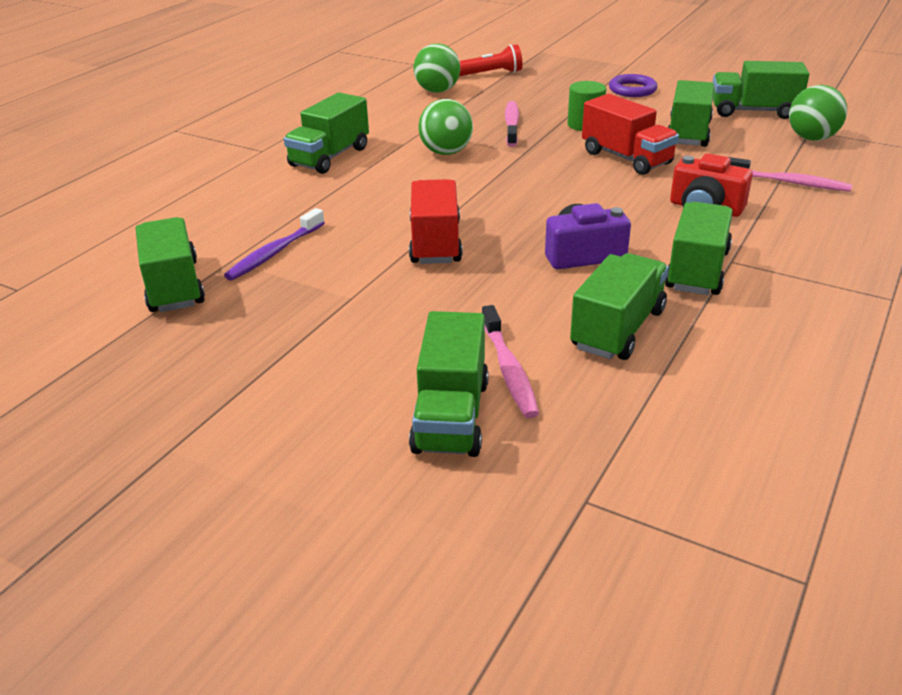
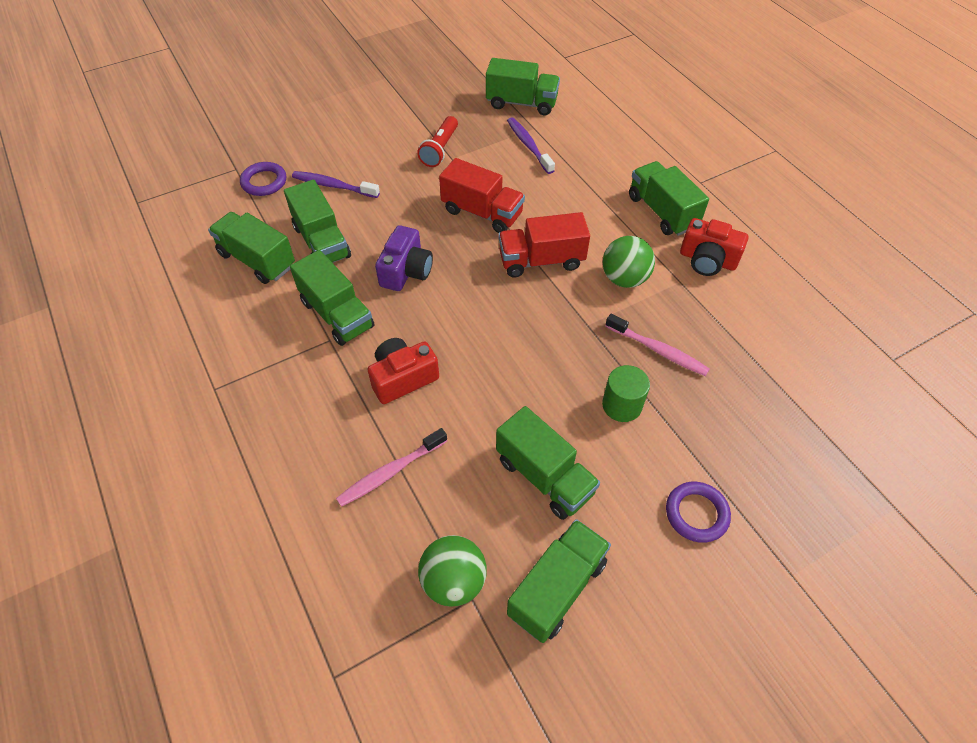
camera: 120 degrees right, 20 degrees up
(379, 128) = (707, 260): none -> red camera
(437, 91) = (787, 339): green ball -> none
(451, 416) = (323, 154): green truck -> green truck (257, 260)
(490, 74) = (823, 409): red flashlight -> red flashlight (440, 149)
(509, 370) = (333, 186): pink toothbrush -> purple toothbrush
(577, 445) = (264, 182): none -> purple ring
(626, 158) = (526, 388): red truck -> red truck (541, 260)

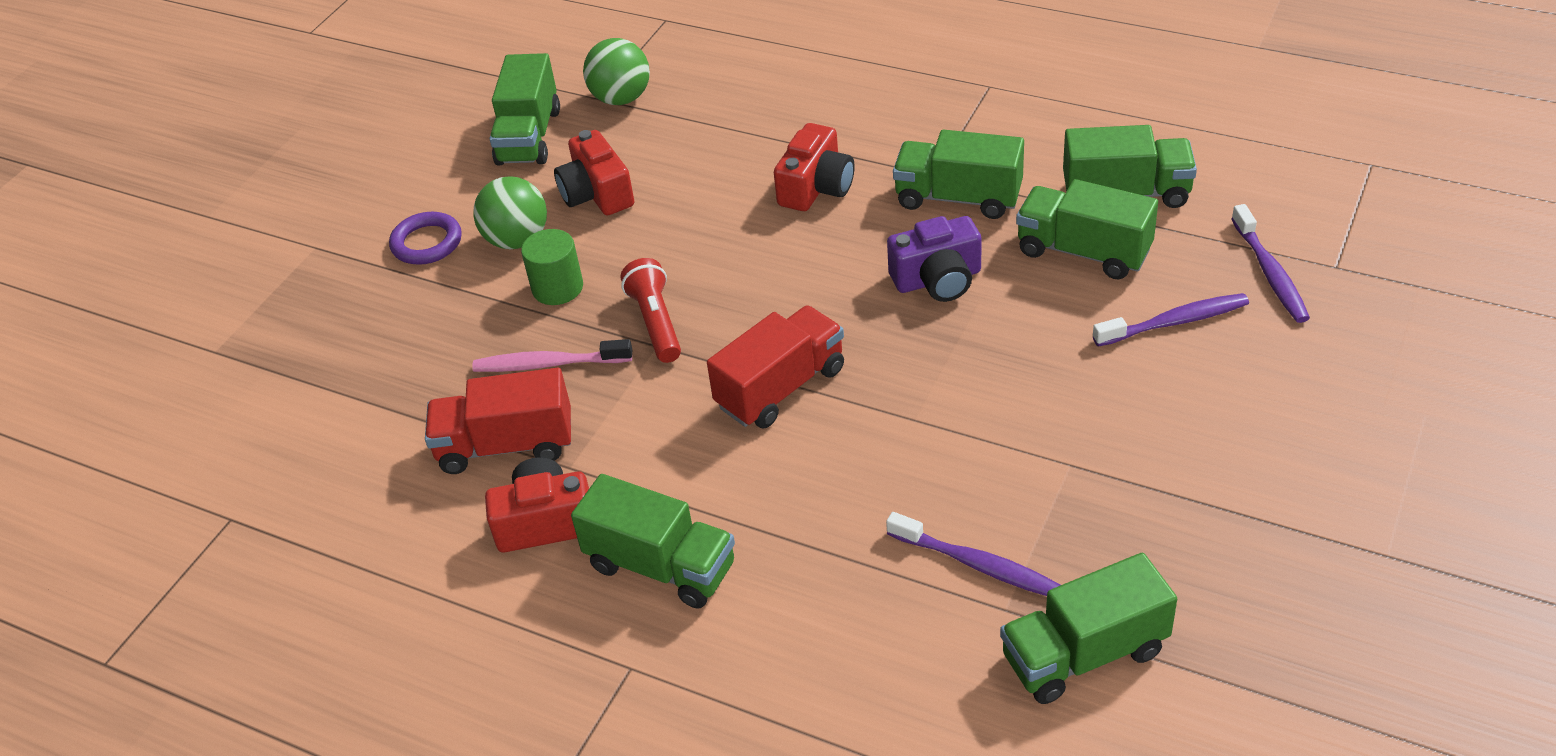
camera: 150 degrees right, 10 degrees down
(264, 182) = (1270, 273): purple ring -> purple toothbrush
(390, 472) = (747, 124): pink toothbrush -> none
(406, 271) = (938, 279): purple camera -> purple camera turned 90 degrees counterclockwise
(440, 149) = (1106, 468): red flashlight -> red flashlight (656, 322)
(482, 213) = (927, 406): red truck -> red truck (506, 445)
(544, 476) = (597, 194): green truck -> red camera
(624, 279) = (649, 427): green ball -> green ball (517, 240)

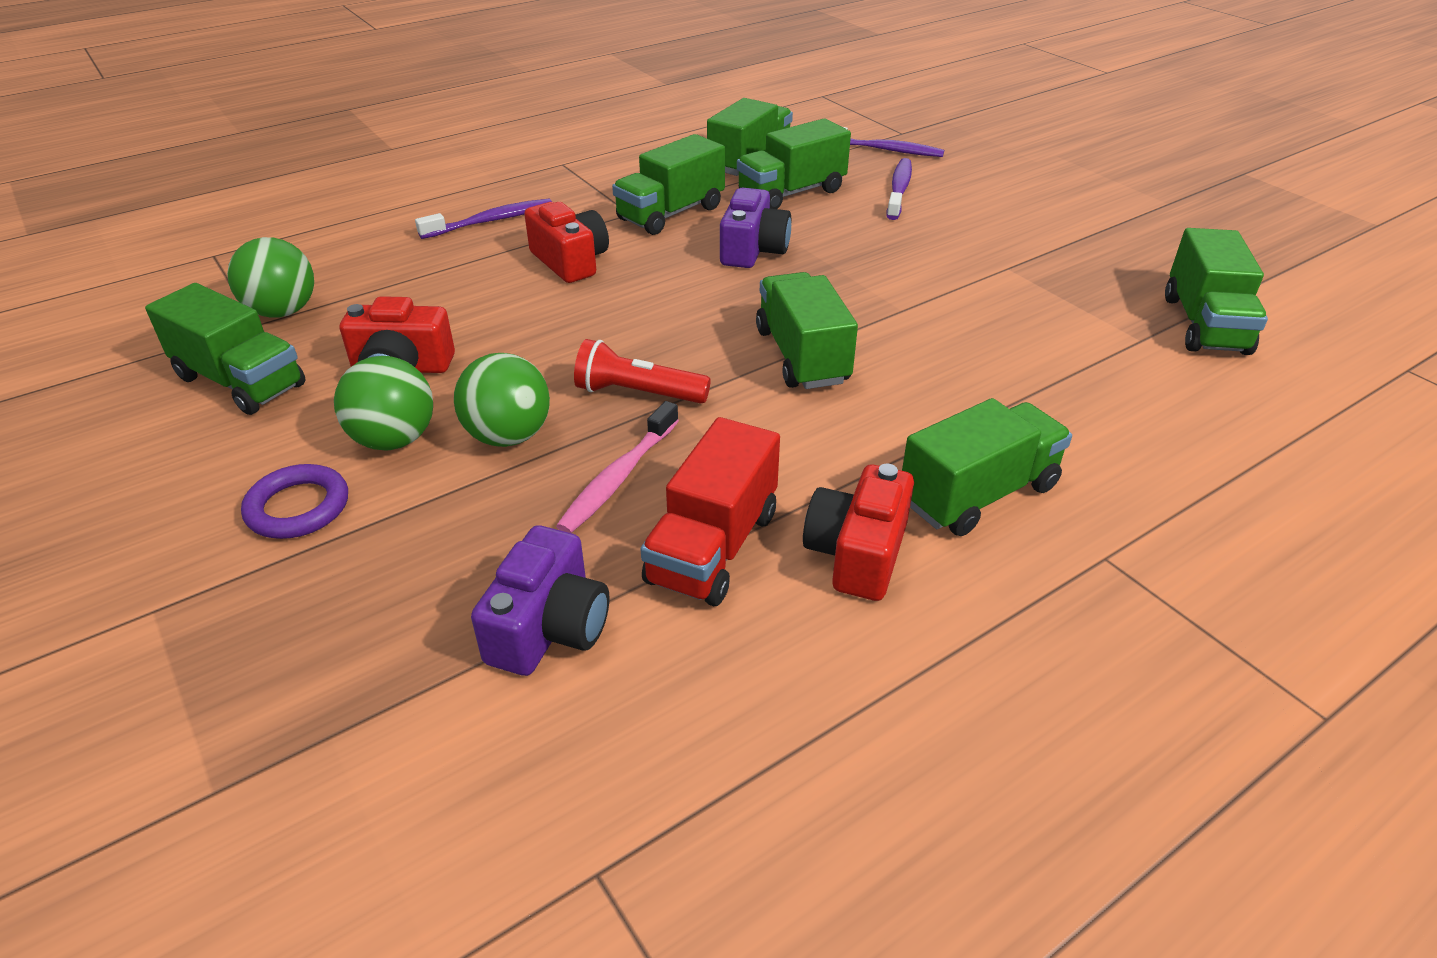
camera: 65 degrees left, 5 degrees down
(389, 408) = (549, 628): none -> purple camera
(557, 288) = (508, 436): green cylinder -> green ball
(781, 388) = (802, 356): red truck -> green truck
(977, 564) = (1086, 336): purple toothbrush -> purple toothbrush (491, 221)

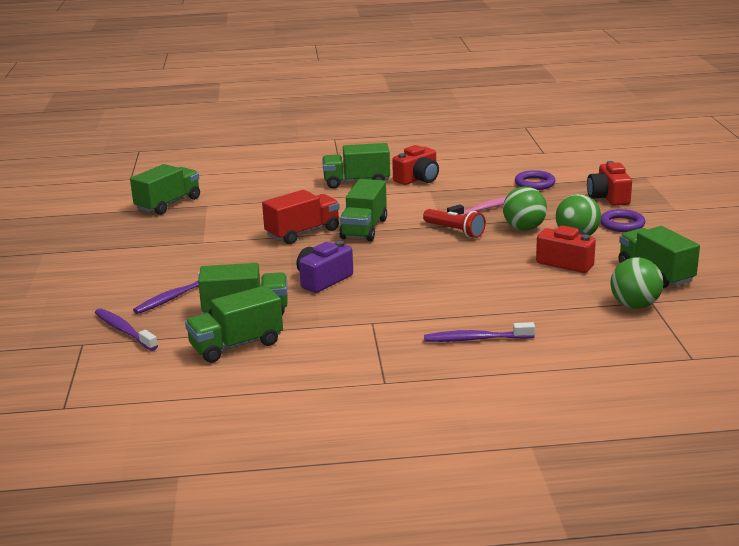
camera: 150 degrees left, 15 degrees down
(549, 628) = (534, 183): purple camera -> purple ring
(570, 261) = (440, 297): red camera -> red camera (608, 197)
(671, 213) = (345, 315): green truck -> none
(713, 547) = (465, 188): red truck -> red truck (303, 233)

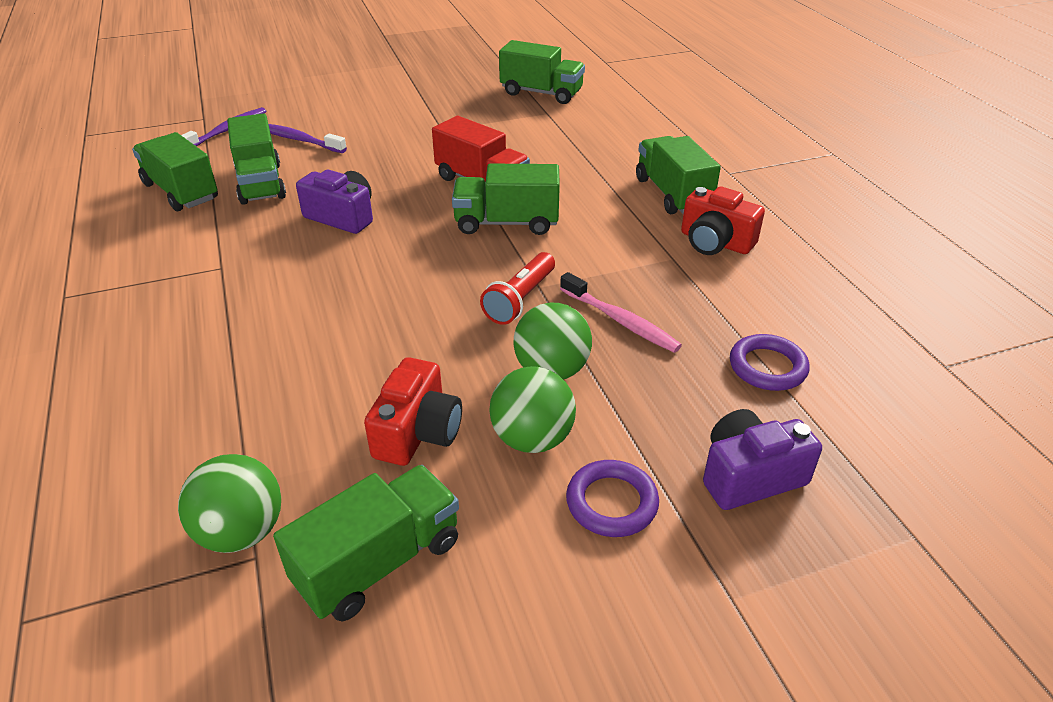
camera: 75 degrees right, 15 degrees up
(475, 339) = (156, 356): purple toothbrush -> none
(608, 197) = (749, 476): red camera -> purple camera

